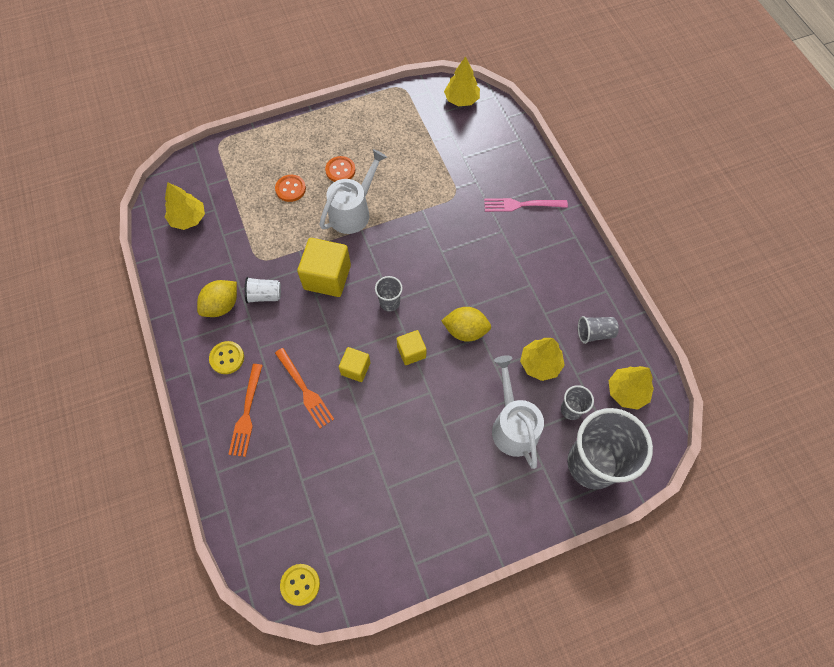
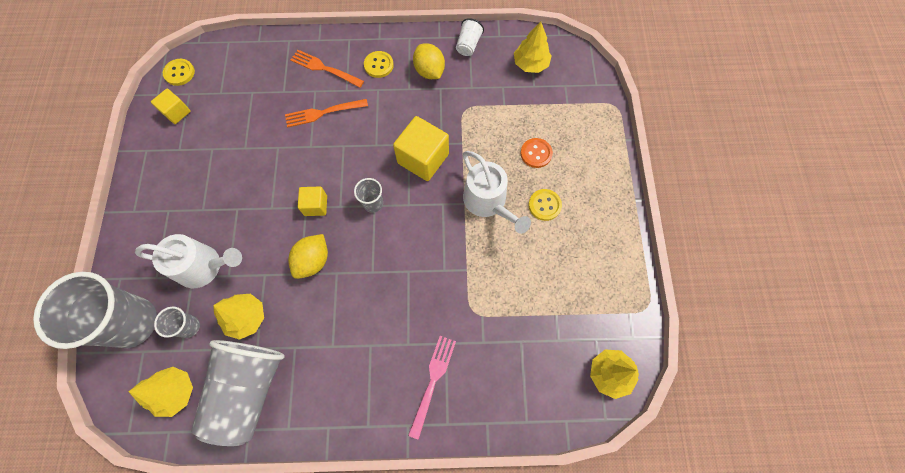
camera: 110 degrees right, 5 degrees up
(264, 295) = (425, 104): white cup -> white cup (468, 45)
(340, 170) = (544, 205): orange button -> yellow button
(355, 368) = (322, 156): yellow cube -> yellow cube (177, 112)
(594, 333) = (249, 389): grey cup -> grey cup, size x2.28

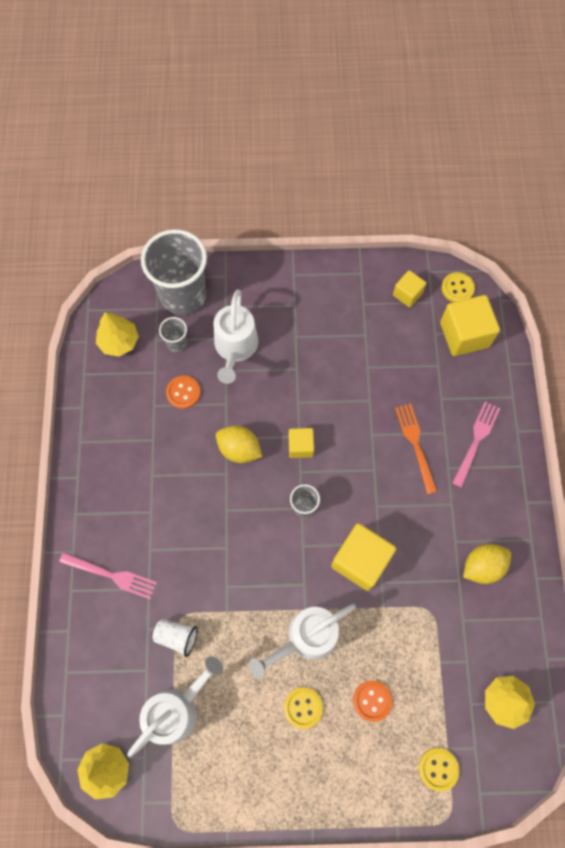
camera: 90 degrees right, 0 degrees up
(226, 71) = (464, 335): none -> yellow cube
(246, 317) = (183, 392): yellow tree -> orange button
(249, 389) = (116, 403): grey cup -> none
(324, 68) = (476, 441): orange fork -> pink fork
(379, 65) = (486, 504): yellow button -> yellow button (438, 769)
(468, 45) = (527, 616): white cup -> white cup (177, 636)
(553, 311) = (177, 709): none -> white watering can

